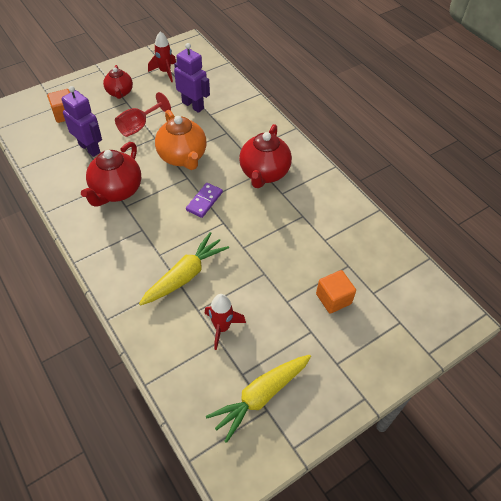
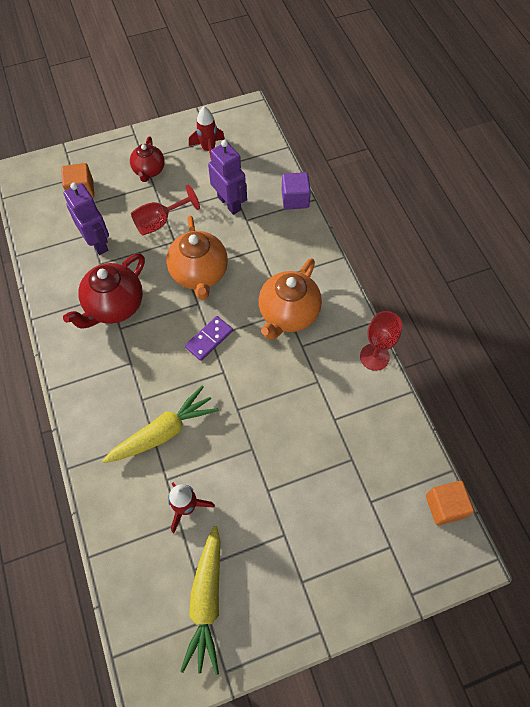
camera: 15 degrees right, 10 degrees up
(245, 95) = (295, 199): none -> purple cube
(260, 396) = (206, 601): yellow carrot -> yellow carrot turned 60 degrees counterclockwise
(264, 173) = (288, 314): red teapot -> orange teapot
(333, 299) = (322, 499): orange cube -> orange cube (444, 506)
(342, 191) = (374, 357): none -> red goblet

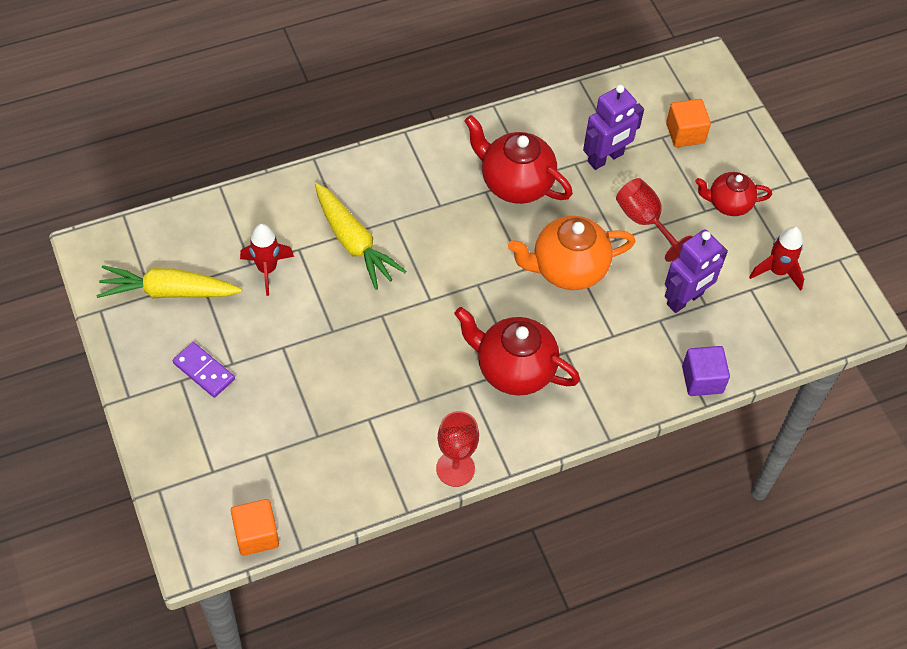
camera: 85 degrees right, 5 degrees down
(209, 339) = (474, 283): purple domino -> purple domino (204, 371)
(288, 314) = (514, 369): orange teapot -> red teapot

